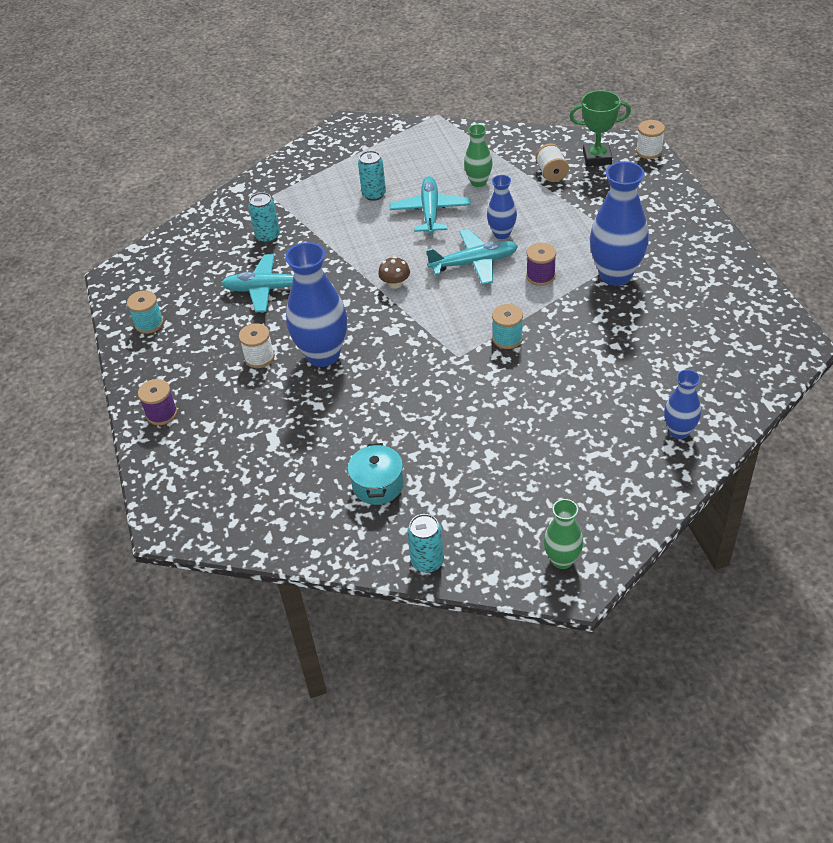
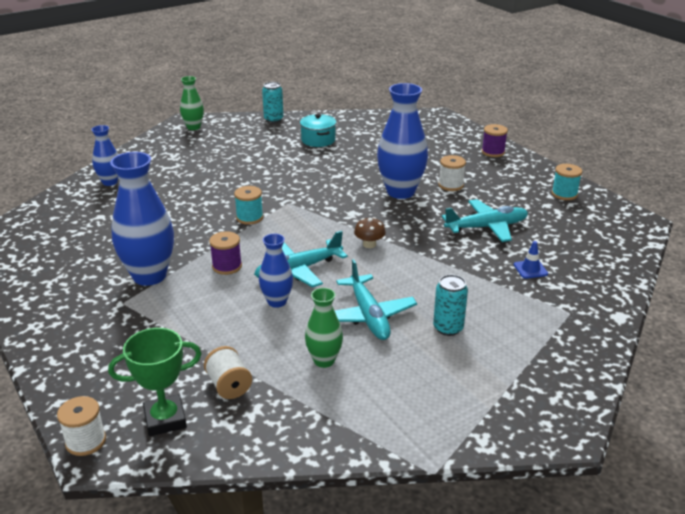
camera: 160 degrees right, 15 degrees down
(268, 236) = (530, 269): turquoise can -> blue traffic cone

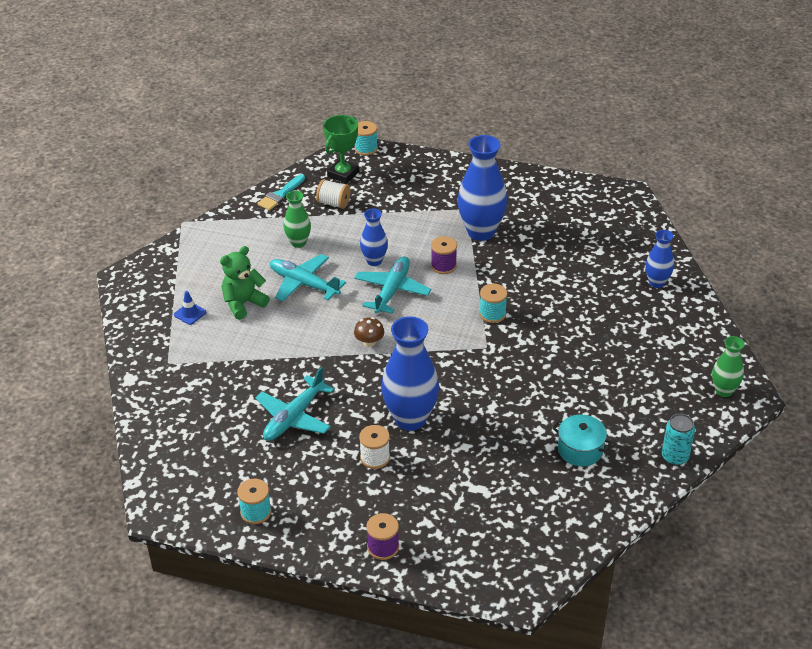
camera: 140 degrees right, 10 degrees up
(86, 441) = (366, 148): white spool -> turquoise spool
(270, 436) = (280, 194): none -> turquoise brush
(448, 328) = (243, 303): turquoise can -> green teddy bear
(530, 269) = (223, 388): blue traffic cone -> blue traffic cone (190, 313)

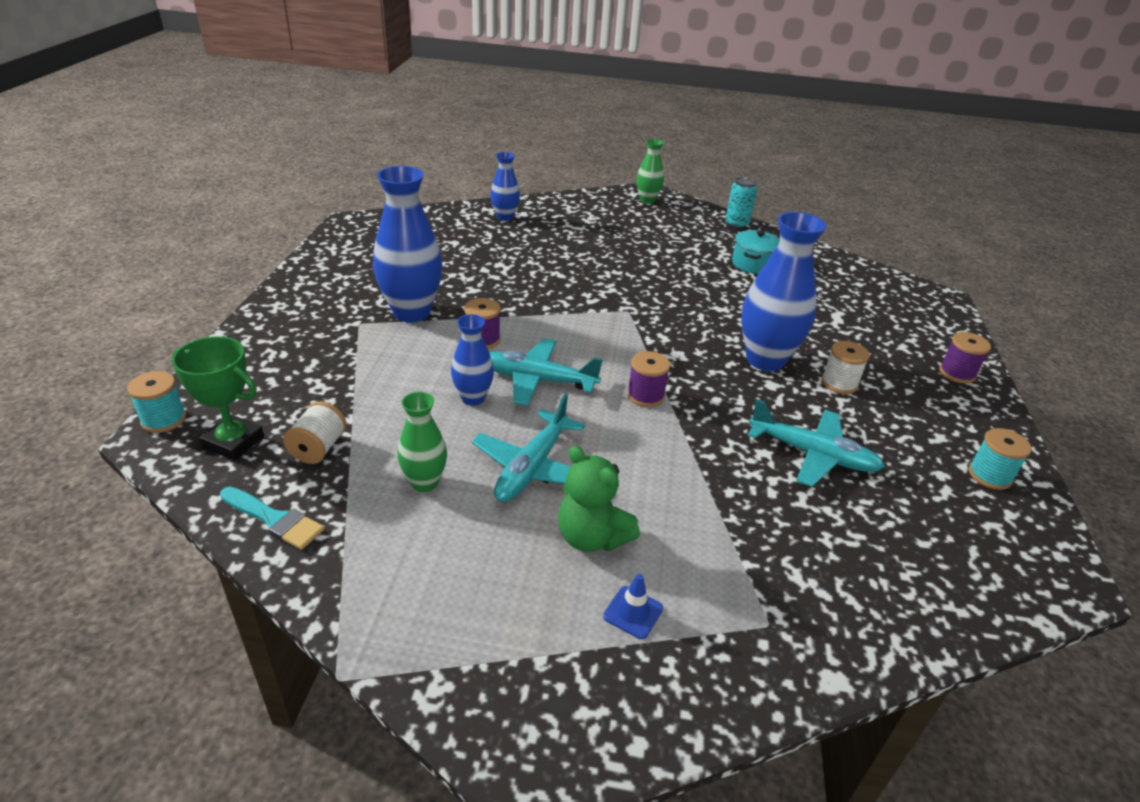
camera: 100 degrees left, 5 degrees down
(369, 342) = (645, 395): brown mushroom -> purple spool
(492, 314) = (570, 306): turquoise spool -> none

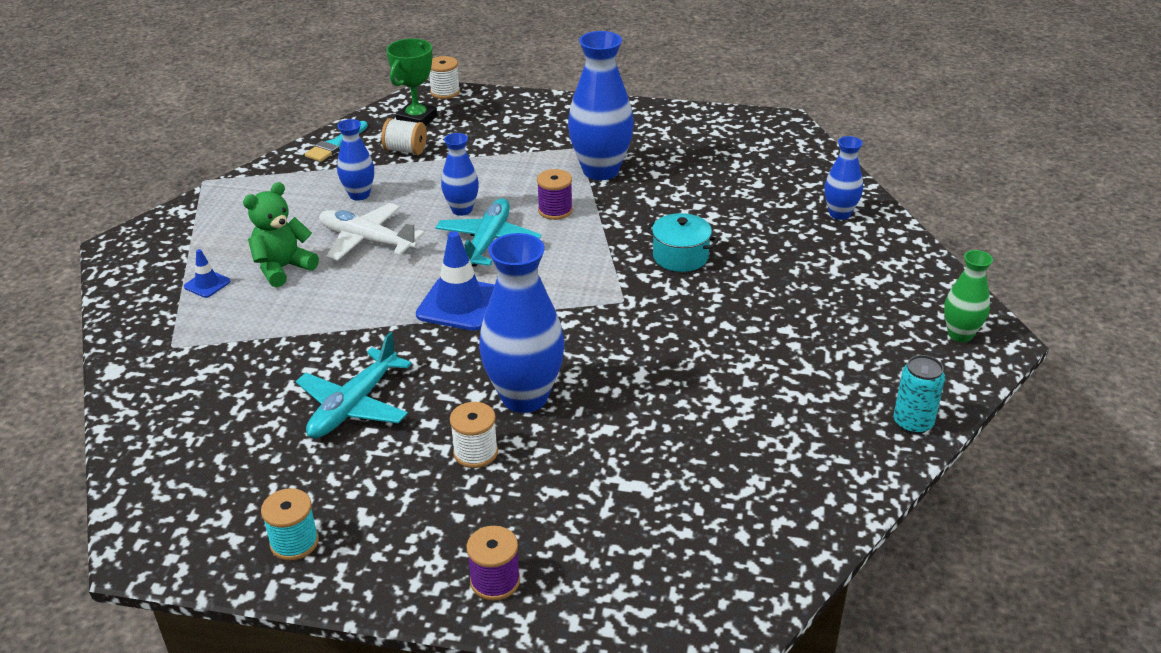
camera: 95 degrees right, 0 degrees up
(164, 419) = (445, 92): turquoise spool -> white spool
(424, 482) = (359, 195): green vase -> blue vase
(532, 467) = (367, 241): turquoise plane -> white plane
(645, 395) = (460, 304): purple spool -> blue traffic cone
(753, 264) = (775, 422): turquoise pot -> turquoise pot (680, 257)

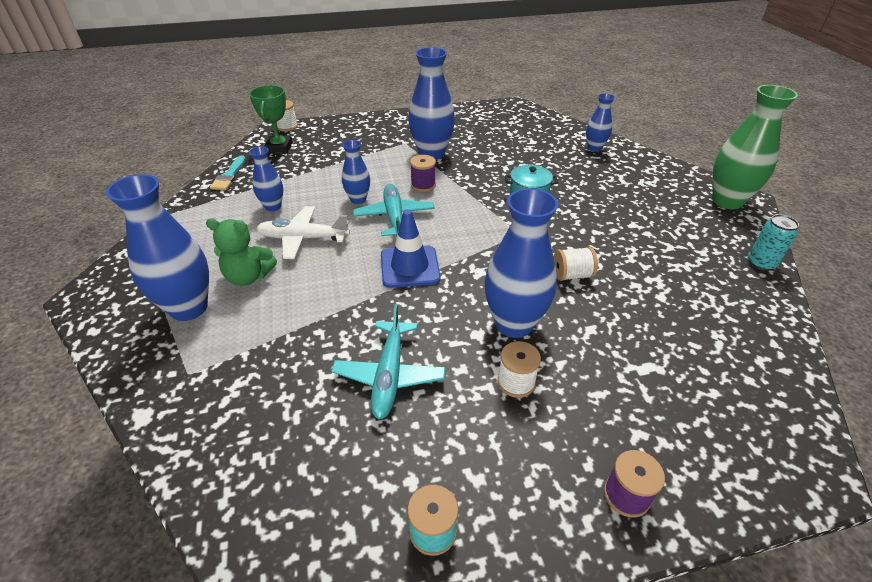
camera: 25 degrees left, 5 degrees up
(207, 284) = (189, 308): blue traffic cone -> blue vase
(283, 268) = (248, 277): green teddy bear -> green teddy bear turned 105 degrees counterclockwise
(405, 150) = (286, 169): white spool -> white spool (572, 275)
(960, 334) = (727, 201): green vase -> green vase, size x1.82

